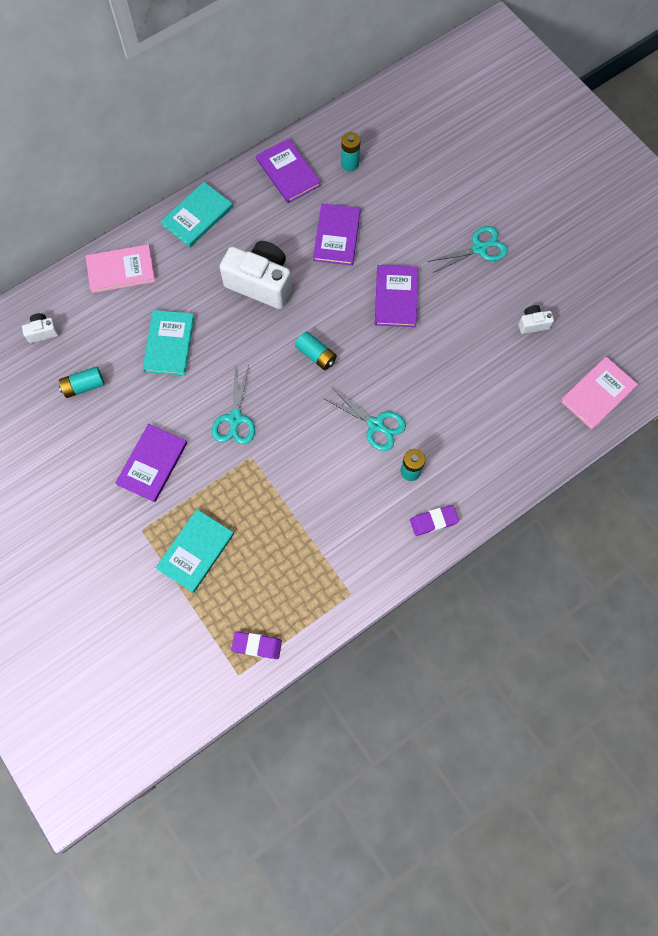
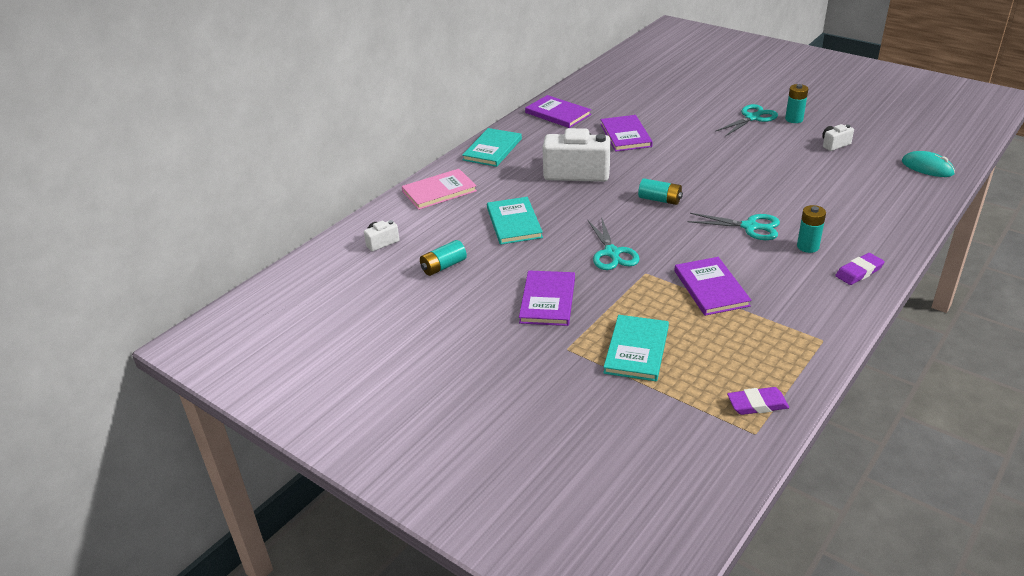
camera: 15 degrees left, 35 degrees down
(350, 163) = (607, 100): turquoise battery -> turquoise battery (794, 119)
(396, 297) = (704, 155): purple book -> purple book (711, 288)
(597, 394) = (927, 167): pink book -> turquoise mouse

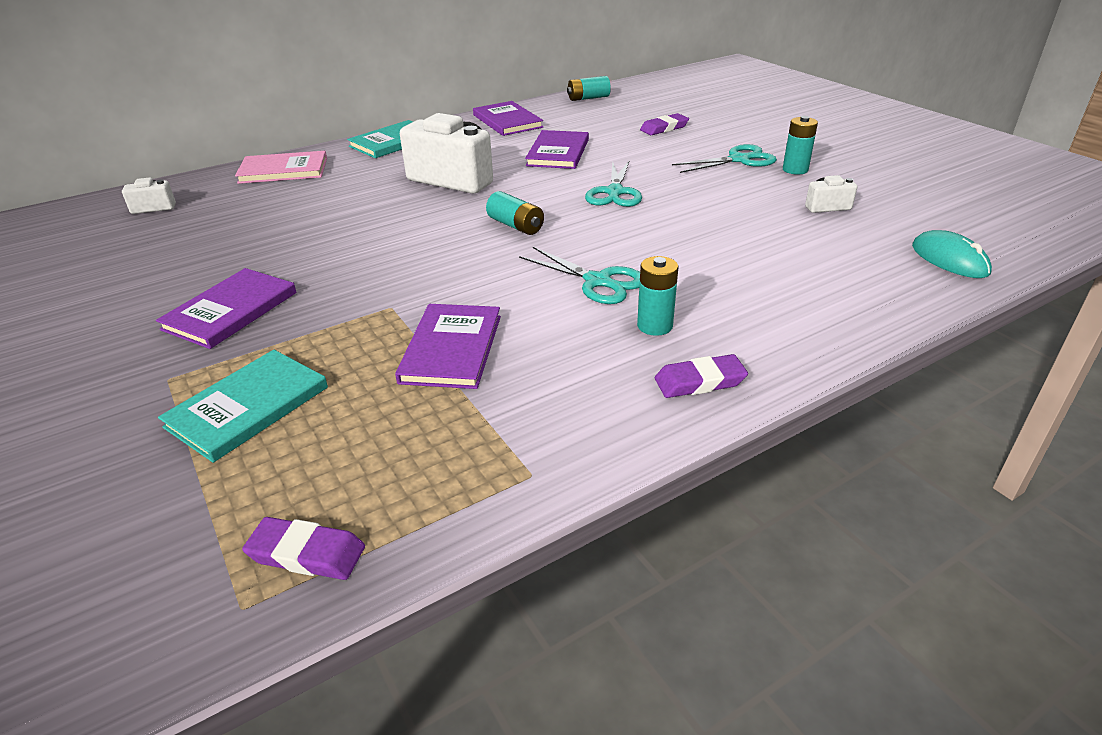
camera: 20 degrees right, 0 degrees up
(443, 266) = (177, 245): turquoise battery -> turquoise battery (588, 98)
(514, 223) = (315, 216): turquoise book -> none
(612, 253) = (380, 273): turquoise scissors -> turquoise scissors (614, 192)
(678, 99) = (664, 128): none -> purple eraser

